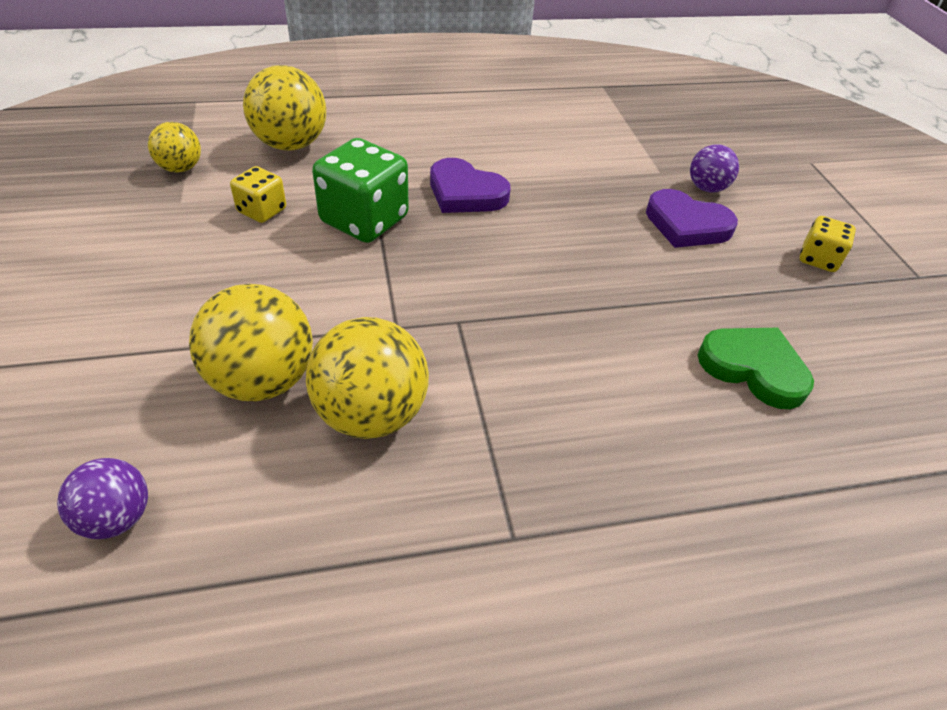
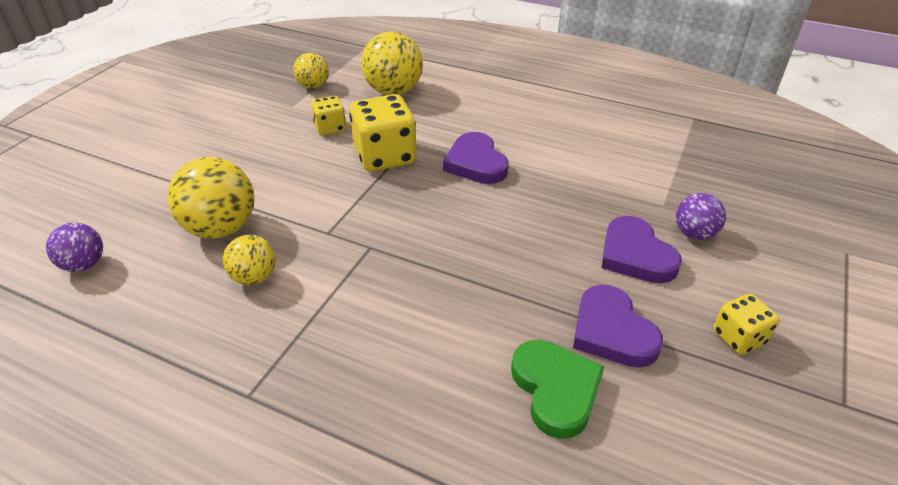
camera: 40 degrees right, 5 degrees down
(364, 220) = (385, 156): green dice -> yellow dice
(371, 414) = (254, 277): yellow ball -> yellow ball, size x0.58
(739, 298) = (612, 331): none -> purple heart

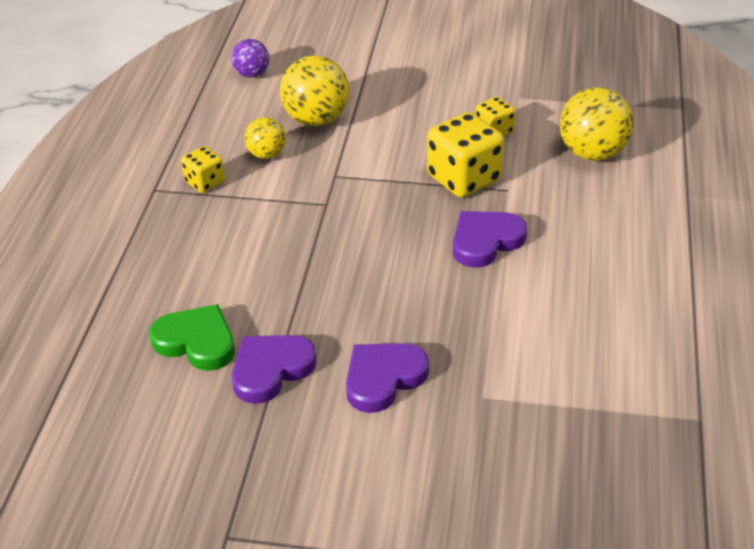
camera: 75 degrees right, 0 degrees up
(313, 86) = (565, 98): yellow ball -> none
(555, 389) = (196, 342): green heart -> green heart turned 120 degrees counterclockwise
(694, 234) = (438, 424): purple ball -> none
(738, 337) = (290, 460): yellow dice -> yellow dice (205, 182)

